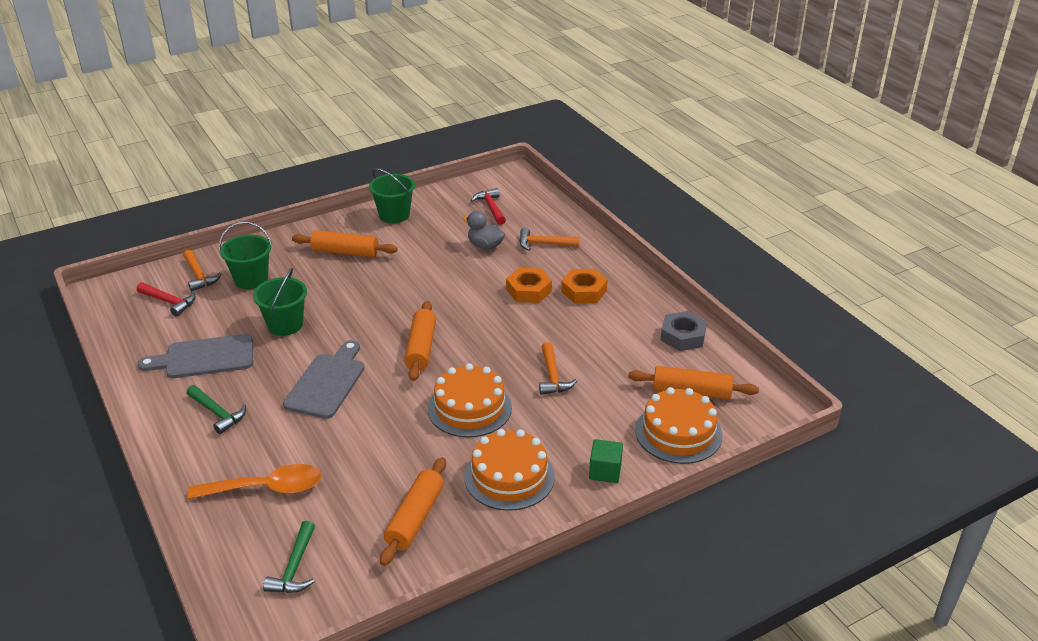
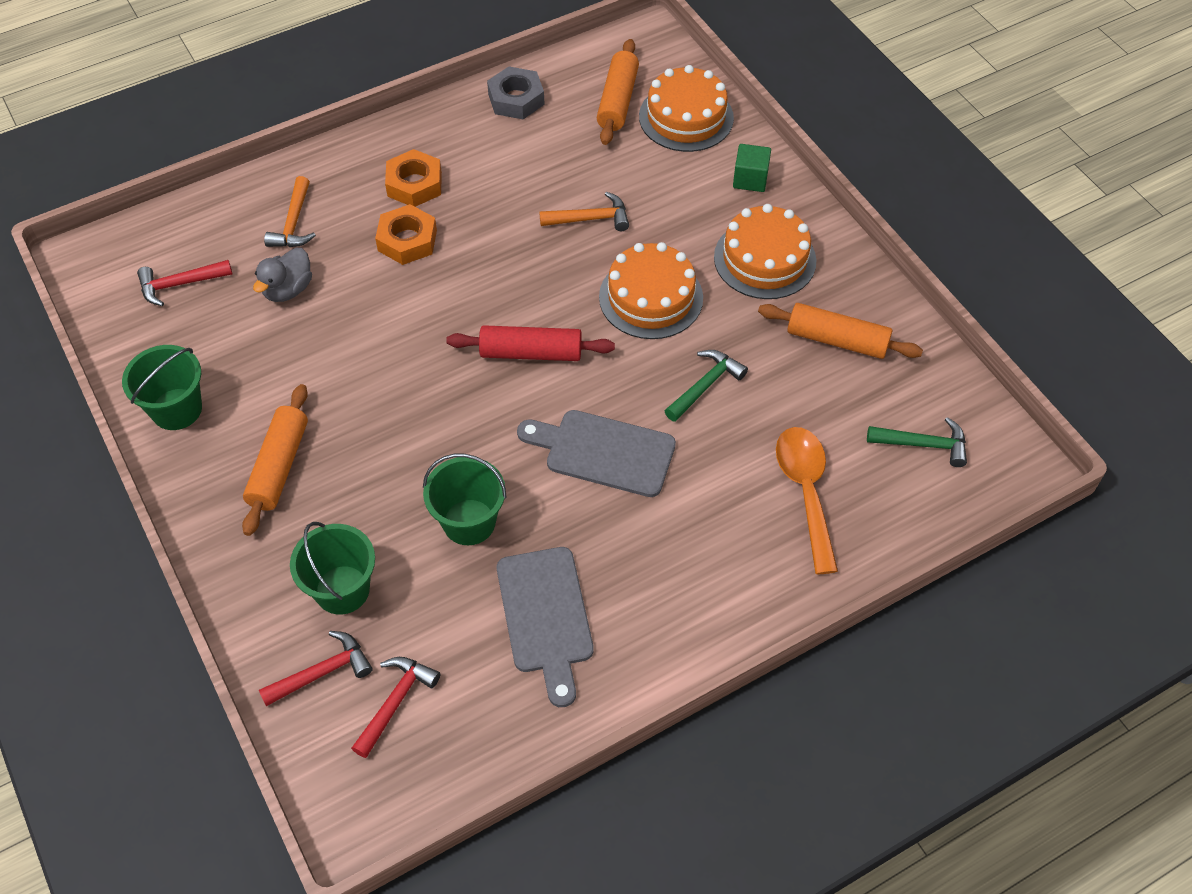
camera: 90 degrees left, 20 degrees up
(199, 276) = (322, 672): orange hammer -> red hammer
(217, 413) = (670, 574): green hammer -> green hammer (705, 385)
(421, 348) = (531, 352): orange rolling pin -> red rolling pin

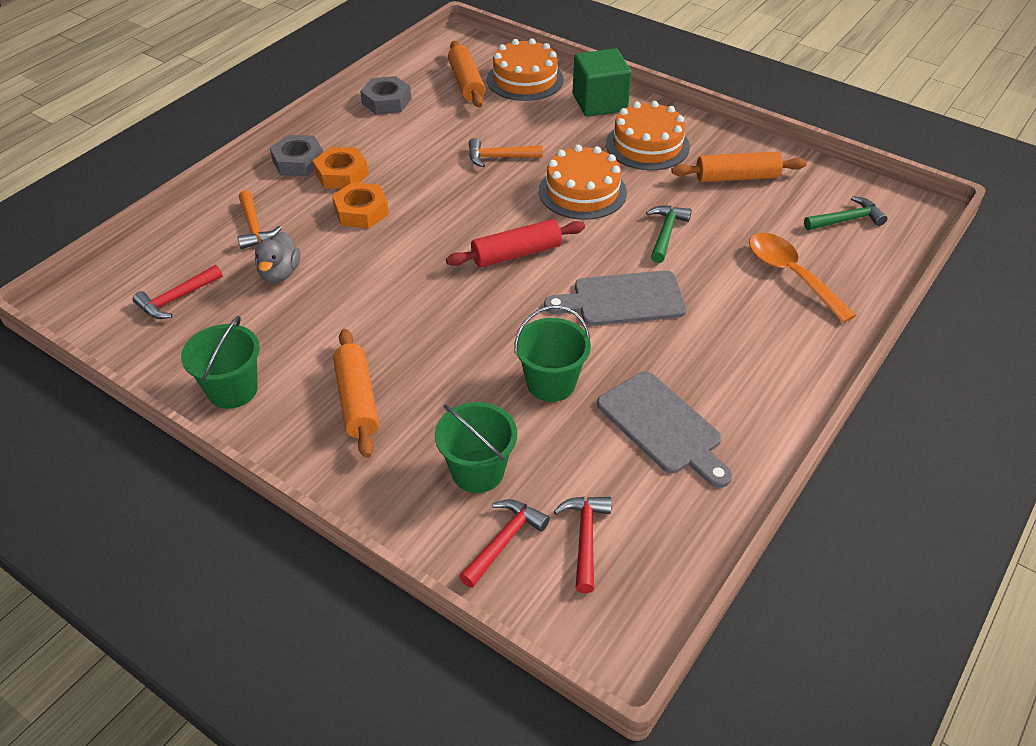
camera: 25 degrees left, 10 degrees down
(381, 152) = (298, 161): none -> grey nut
(590, 219) = (499, 157): orange hammer -> orange hammer turned 150 degrees counterclockwise
(750, 179) = (599, 102): green cube -> green cube, size x1.74

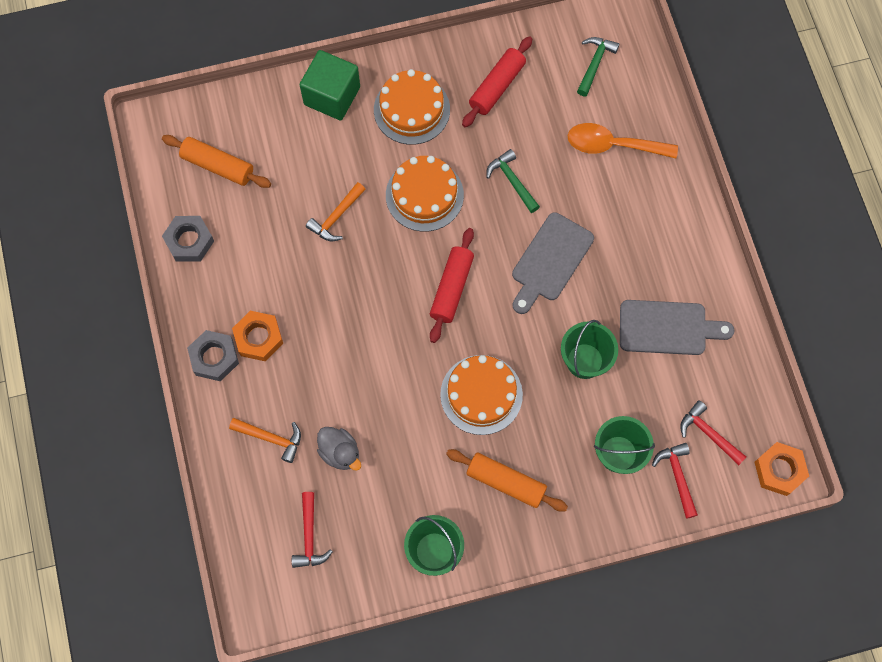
camera: 50 degrees left, 25 degrees up
(361, 211) = (317, 354): orange nut -> orange nut (779, 470)
(525, 79) = (253, 121): orange cake -> orange cake (481, 394)
(737, 177) = (497, 87): orange rolling pin -> red rolling pin

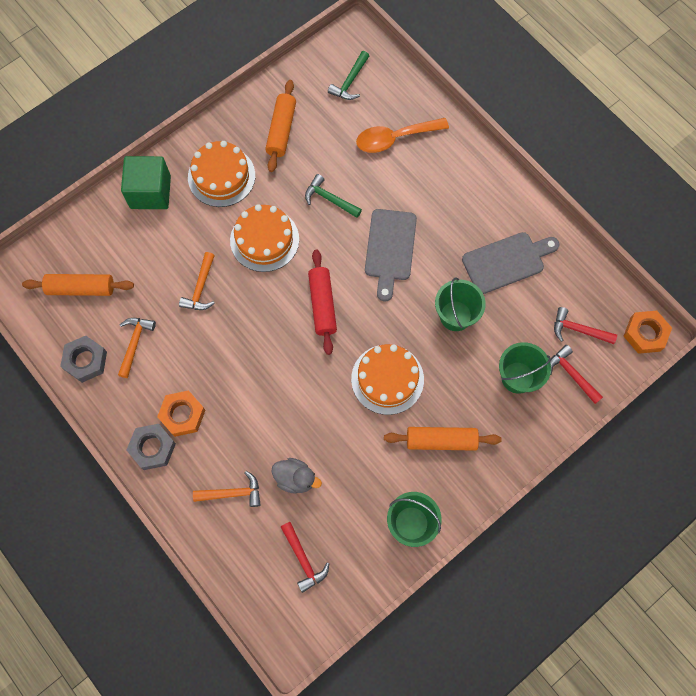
camera: 25 degrees left, 0 degrees up
(245, 245) = (135, 343): none -> orange hammer
(497, 87) = (281, 130): red rolling pin -> orange rolling pin
(594, 64) = (350, 82): green hammer -> green hammer turned 150 degrees counterclockwise

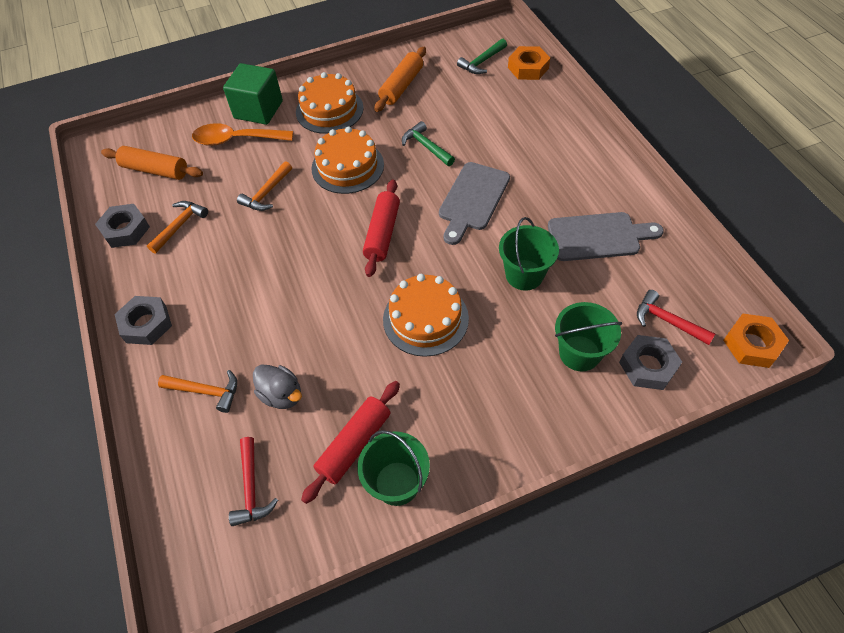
camera: 20 degrees right, 15 degrees down
(182, 415) = (192, 300): orange nut -> orange nut (528, 68)
(368, 503) = (354, 444): none -> red rolling pin
(395, 138) = (510, 111): orange spoon -> orange spoon (236, 140)
(441, 441) = (466, 398): orange rolling pin -> none
(571, 374) = (648, 366): red hammer -> grey nut

